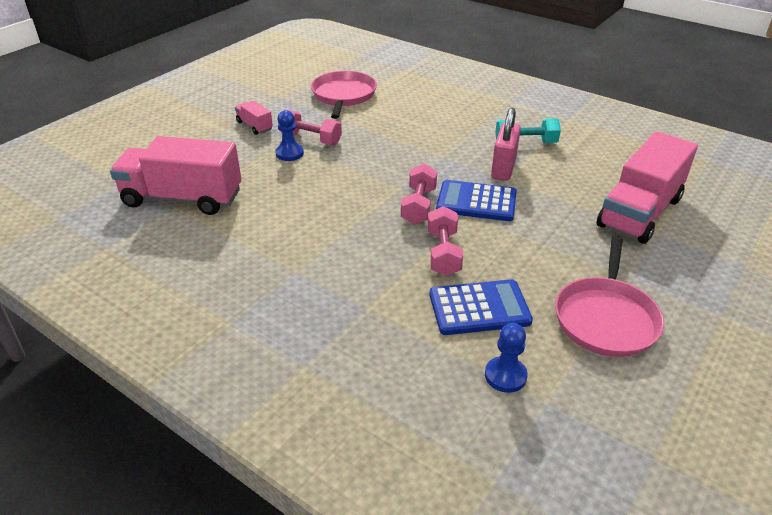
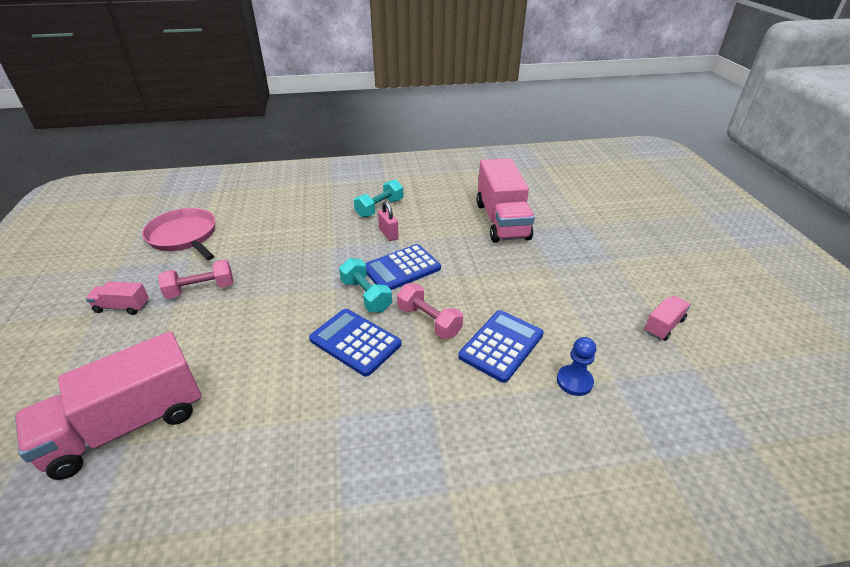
camera: 45 degrees left, 0 degrees up
(289, 153) = (195, 314): blue pawn -> none
(367, 233) = (355, 342): none -> blue calculator
(418, 206) = (366, 296): pink dumbbell -> turquoise dumbbell
(503, 169) = (388, 234): pink padlock -> pink padlock, size x0.64
(606, 318) = (570, 300): pink pan -> none
(682, 403) = (663, 326): none -> pink truck

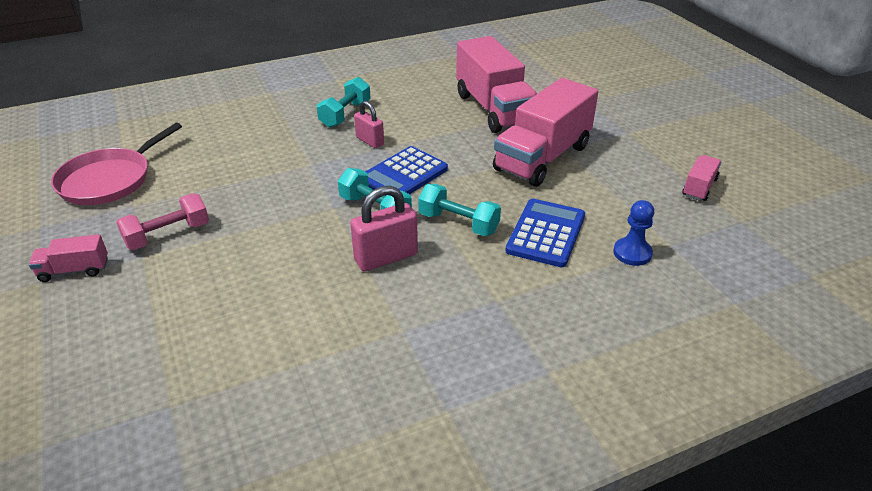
camera: 15 degrees left, 0 degrees up
(127, 425) = (160, 388): pink truck -> pink truck (542, 158)
(184, 236) = (109, 180): pink pan -> pink pan turned 90 degrees counterclockwise
(355, 342) = (386, 257): blue calculator -> pink padlock
(429, 321) = (458, 223): pink dumbbell -> turquoise dumbbell

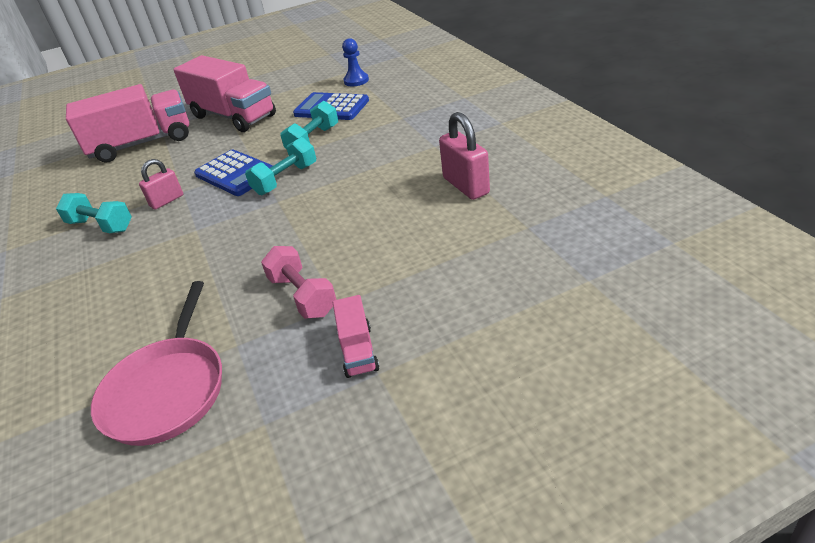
camera: 85 degrees left, 0 degrees up
(109, 180) = (167, 390): pink pan -> pink pan turned 60 degrees clockwise
(386, 257) = (353, 164): pink padlock -> pink padlock (466, 186)
(699, 187) = (290, 65): pink truck -> none

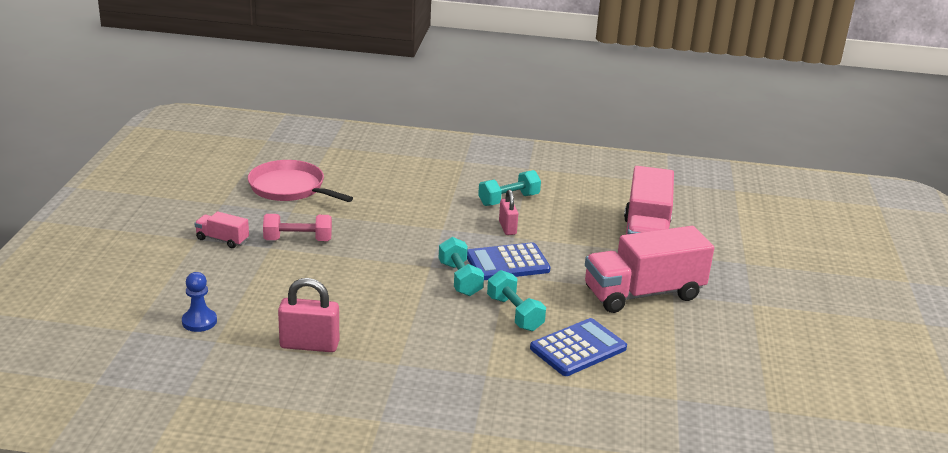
camera: 115 degrees right, 10 degrees down
(356, 81) = (635, 390): blue pawn -> blue pawn (199, 321)

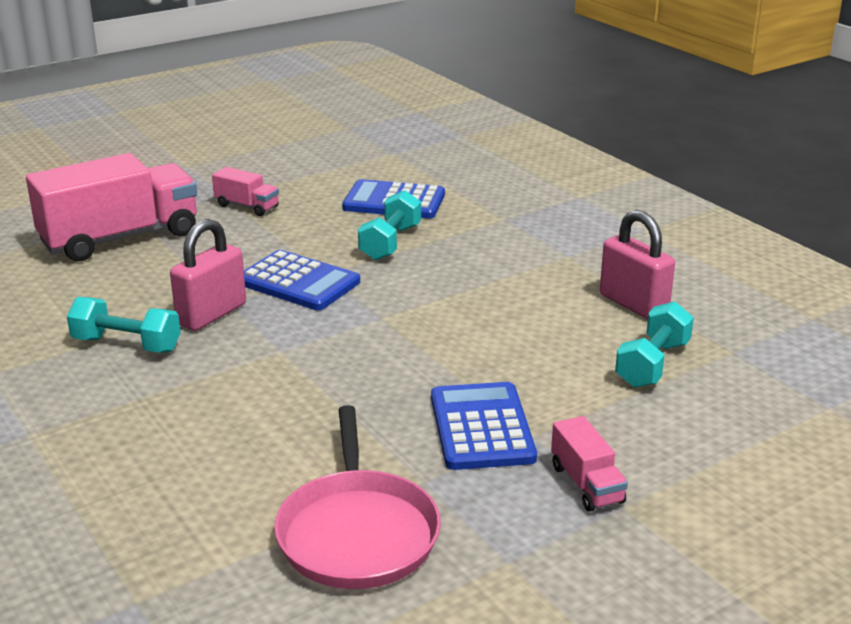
camera: 130 degrees left, 0 degrees up
(199, 321) = (733, 380): blue pawn -> none
(298, 240) = (481, 427): pink dumbbell -> blue calculator
(460, 279) = (378, 291): turquoise dumbbell -> turquoise dumbbell (652, 364)
(507, 228) = (211, 314): pink padlock -> pink padlock, size x1.55
(643, 294) = (247, 206): pink truck -> pink truck, size x0.45

